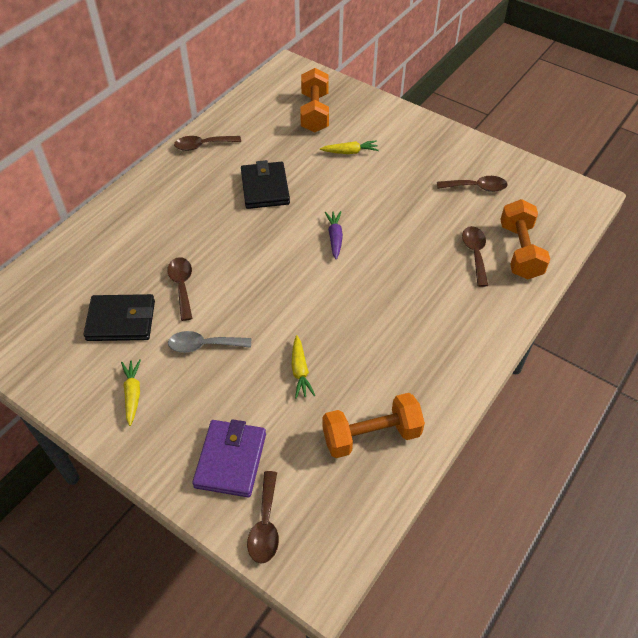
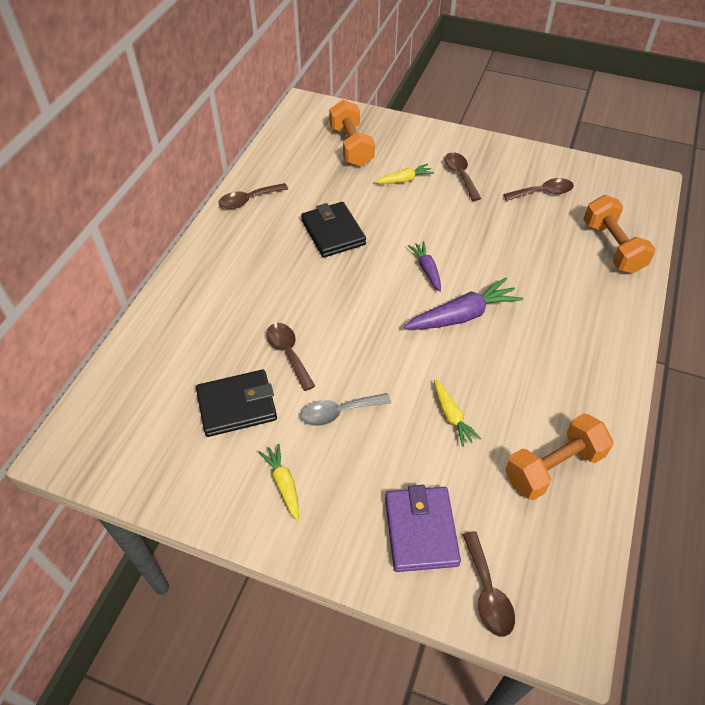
camera: 15 degrees left, 0 degrees up
(349, 285) = (463, 315): none -> purple carrot
(475, 254) = (571, 258): brown spoon -> brown spoon (460, 175)

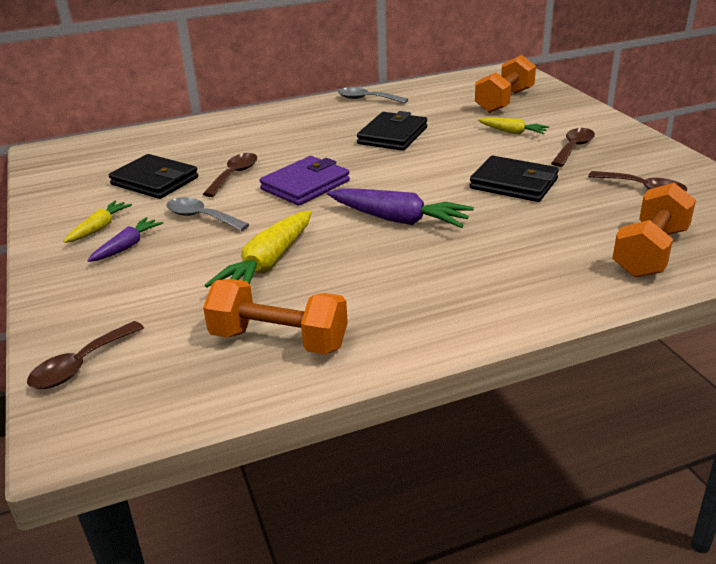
camera: 50 degrees right, 20 degrees down
(248, 200) = (366, 99): brown spoon -> grey spoon
(421, 530) = (117, 303): purple wallet -> purple wallet (305, 185)
(427, 269) = (424, 183): purple carrot -> purple carrot (127, 246)
(452, 416) = (267, 264): yellow carrot -> yellow carrot, size x1.73
(476, 234) = (514, 184): none -> black wallet

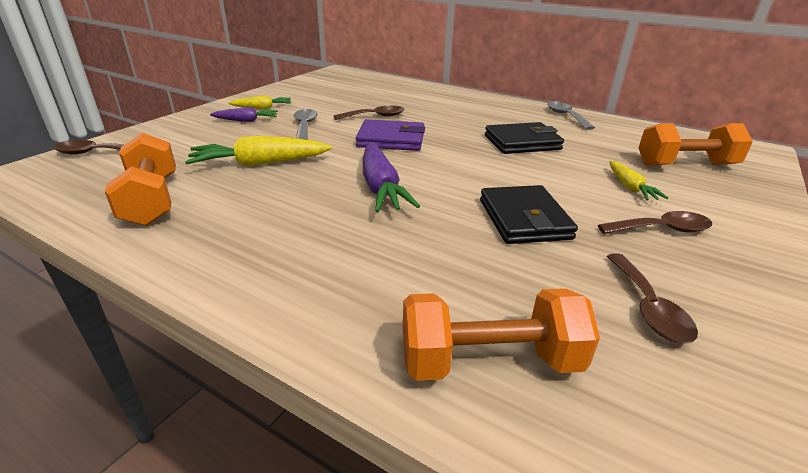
camera: 50 degrees right, 0 degrees up
(155, 181) = (337, 101): black wallet -> none

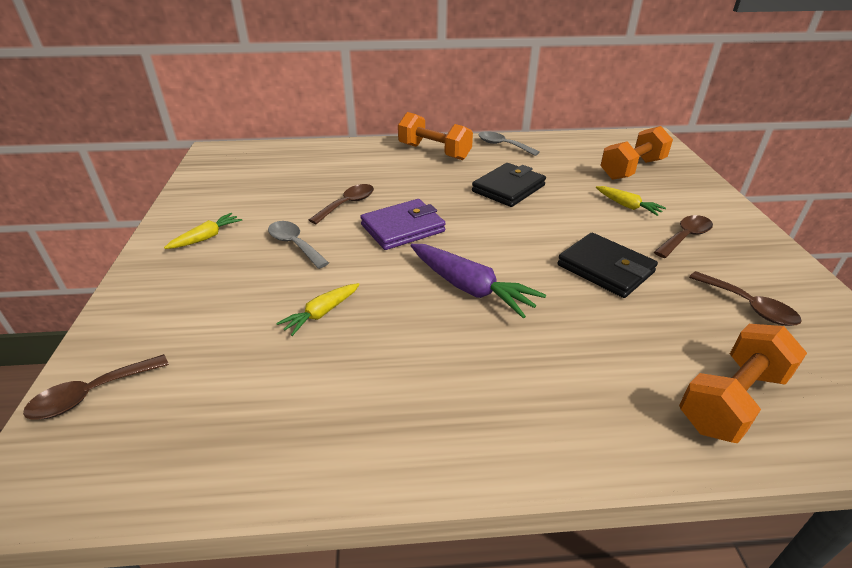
camera: 35 degrees left, 5 degrees up
(151, 200) = (279, 416): orange dumbbell -> orange dumbbell (434, 152)
(246, 120) = (216, 263): purple carrot -> none
(259, 163) = (321, 313): yellow carrot -> yellow carrot, size x0.58

